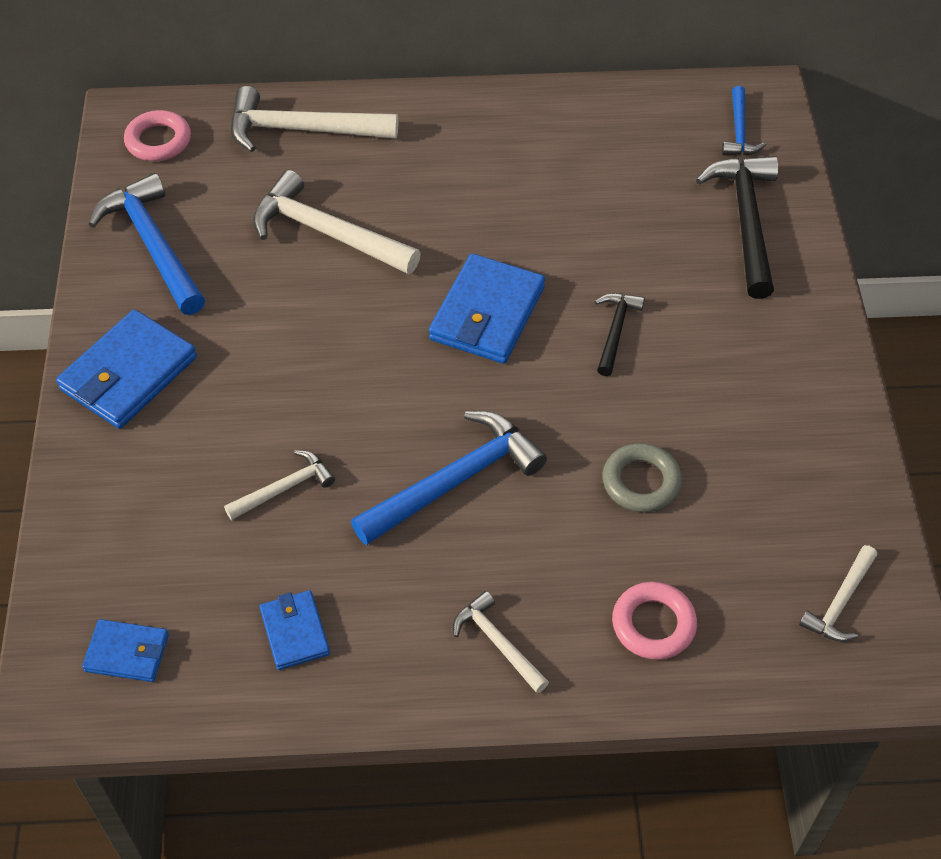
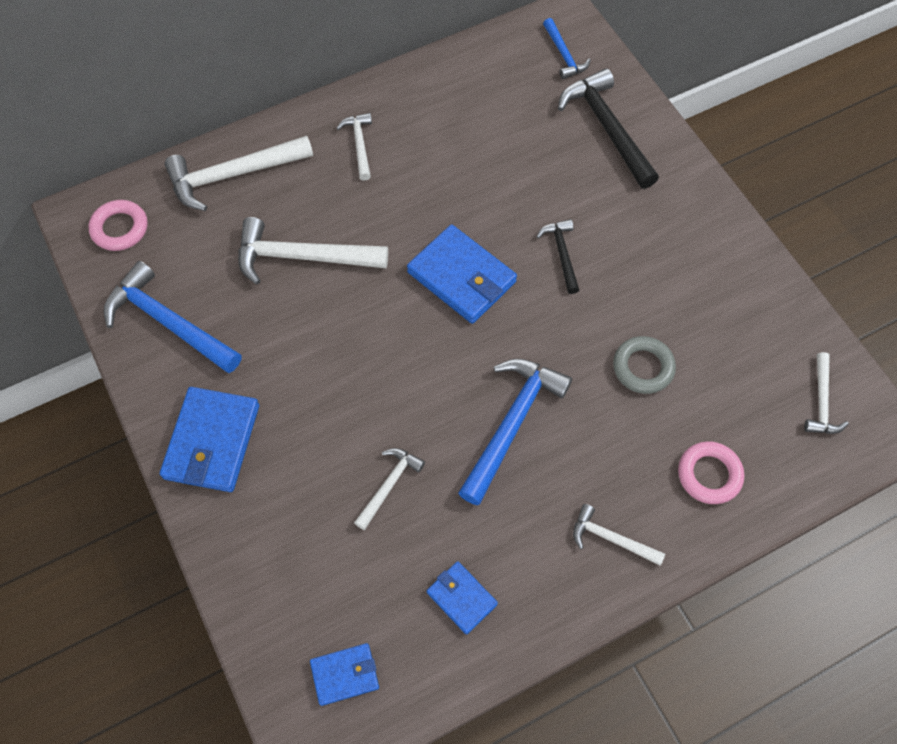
camera: 25 degrees left, 10 degrees up
(453, 145) = (359, 144): none -> white hammer
(487, 313) = (461, 277): blue wallet -> blue wallet turned 45 degrees counterclockwise

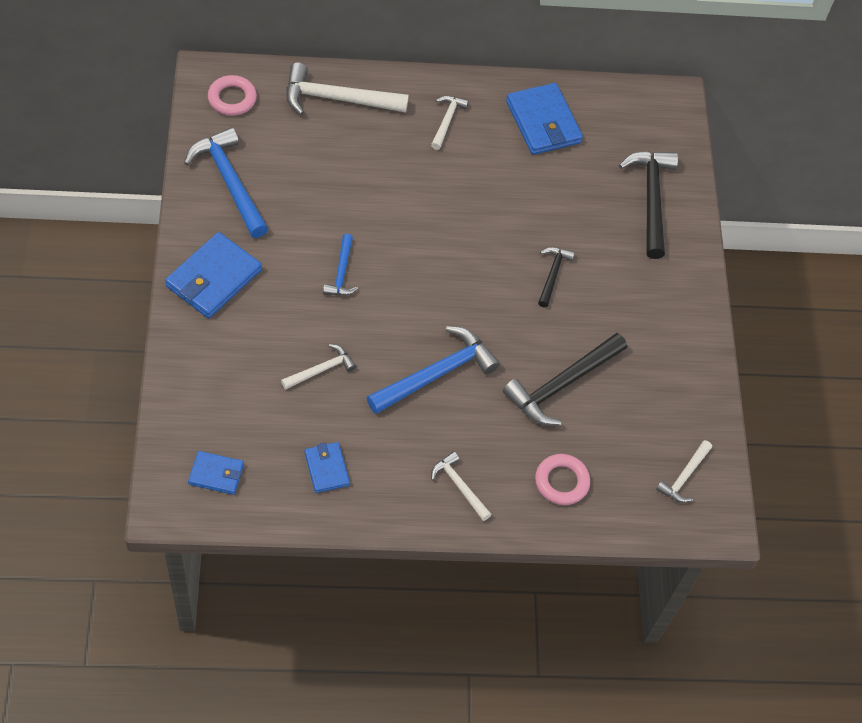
camera: 20 degrees right, 5 degrees down
(302, 257) = (354, 182): white hammer -> none
(461, 277) = (464, 254): blue wallet -> blue wallet (543, 122)
(564, 55) = (653, 127): blue hammer -> blue hammer (341, 273)
(643, 367) = (561, 384): grey ring -> black hammer

